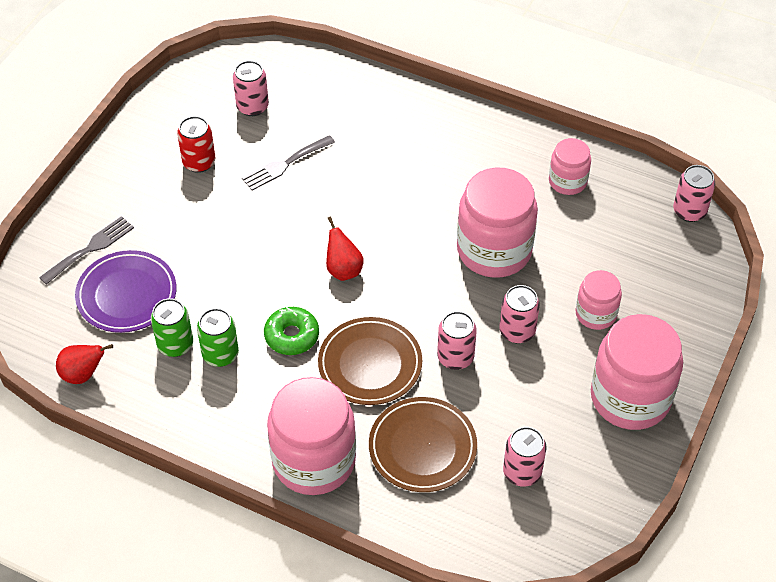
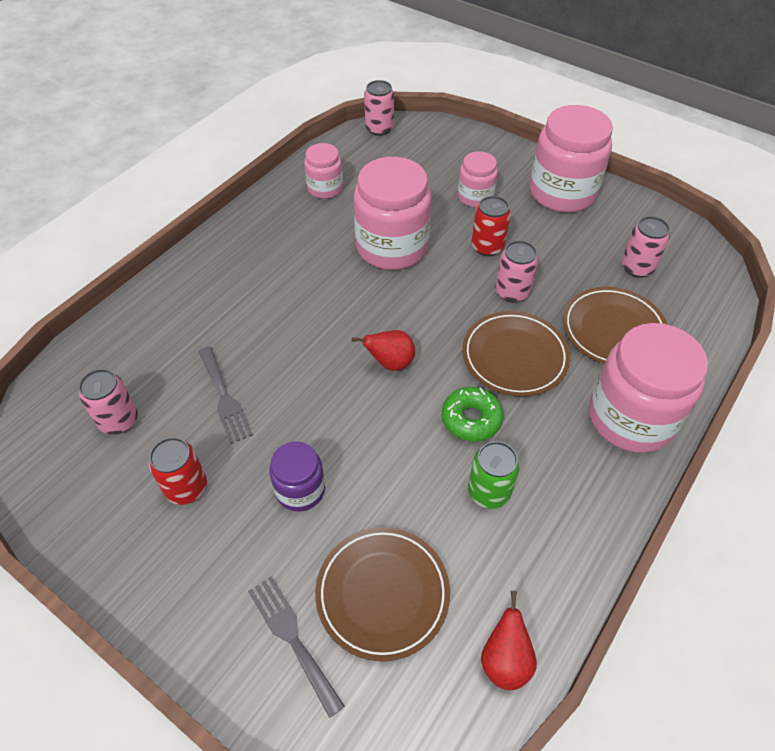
camera: 80 degrees left, 0 degrees up
(127, 295) = (382, 593): purple plate -> brown plate
(175, 344) = (469, 540): green can -> none
(206, 230) = (300, 490): none -> purple jar
(517, 331) = (487, 247): pink can -> red can

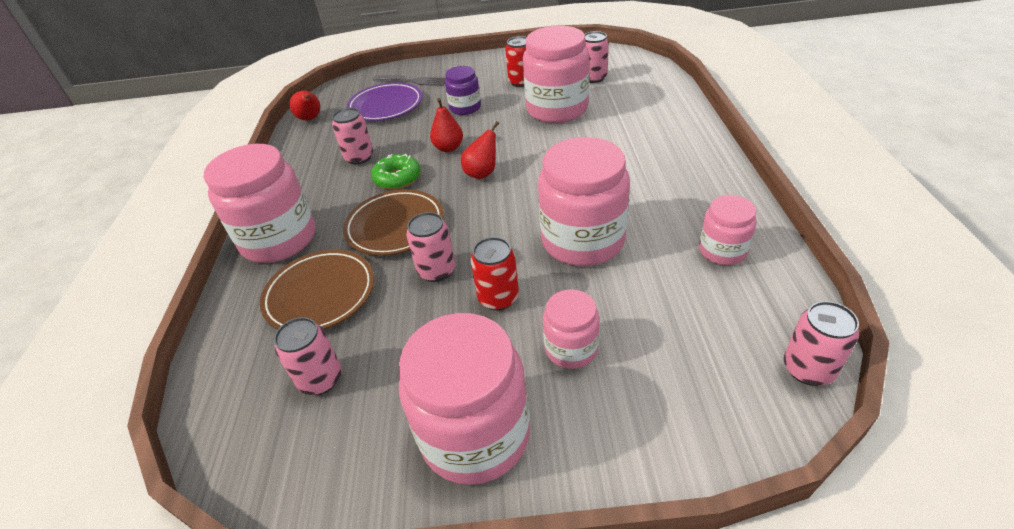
camera: 145 degrees right, 10 degrees down
(224, 398) = (557, 109): grey fork -> pink jar
(382, 593) = (385, 106): brown plate -> purple plate
(386, 426) = (448, 148): none -> red pear
(489, 492) = (359, 157): green can -> pink can

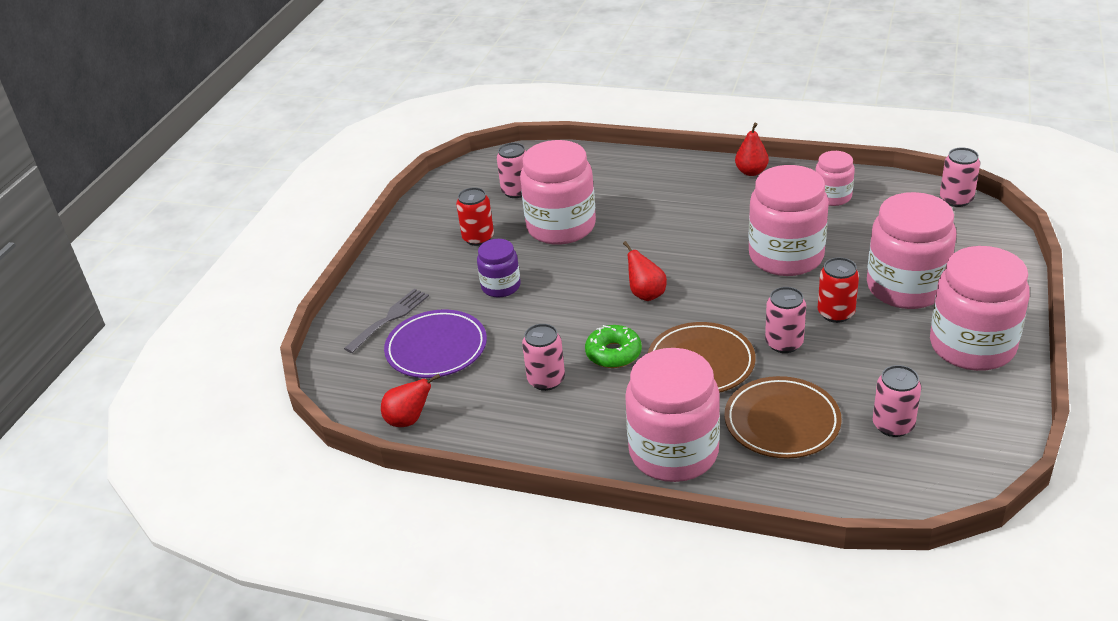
camera: 70 degrees left, 5 degrees down
(448, 148) = (579, 310): red pear -> red pear (751, 172)
(571, 349) = (906, 287): pink jar -> pink jar, size x1.87

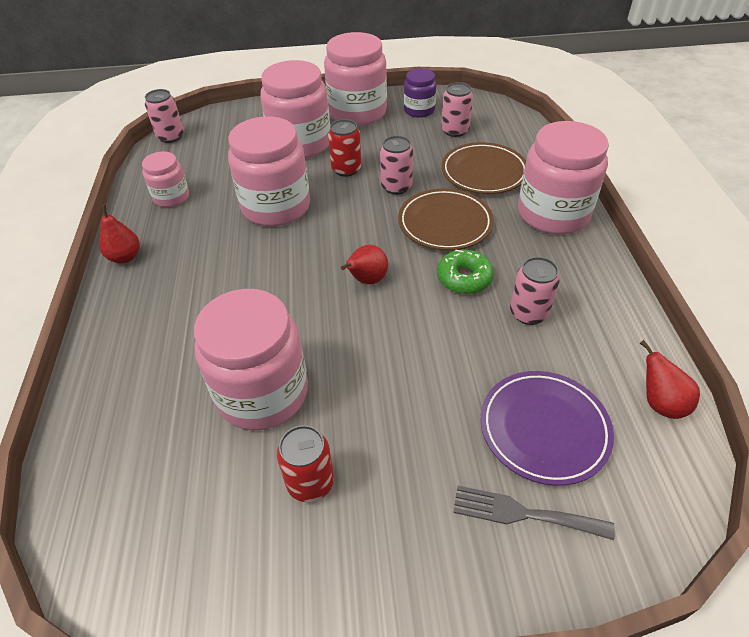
camera: 115 degrees left, 10 degrees up
(501, 286) = (404, 410): purple jar -> purple jar (419, 110)
(516, 191) = (181, 481): pink can -> none

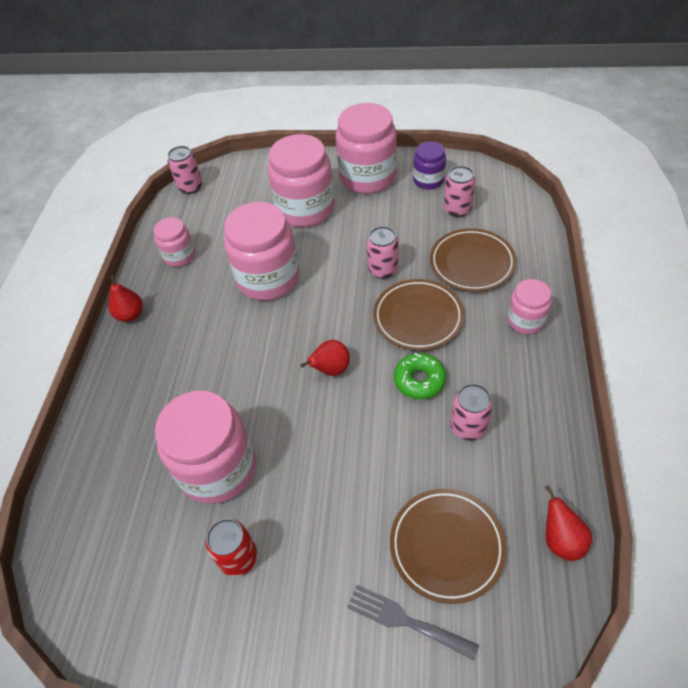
camera: 15 degrees right, 5 degrees up
(346, 169) = (341, 243): red can -> none
(544, 429) = (446, 546): purple plate -> brown plate
(553, 214) = (525, 320): pink jar -> pink jar, size x0.54

